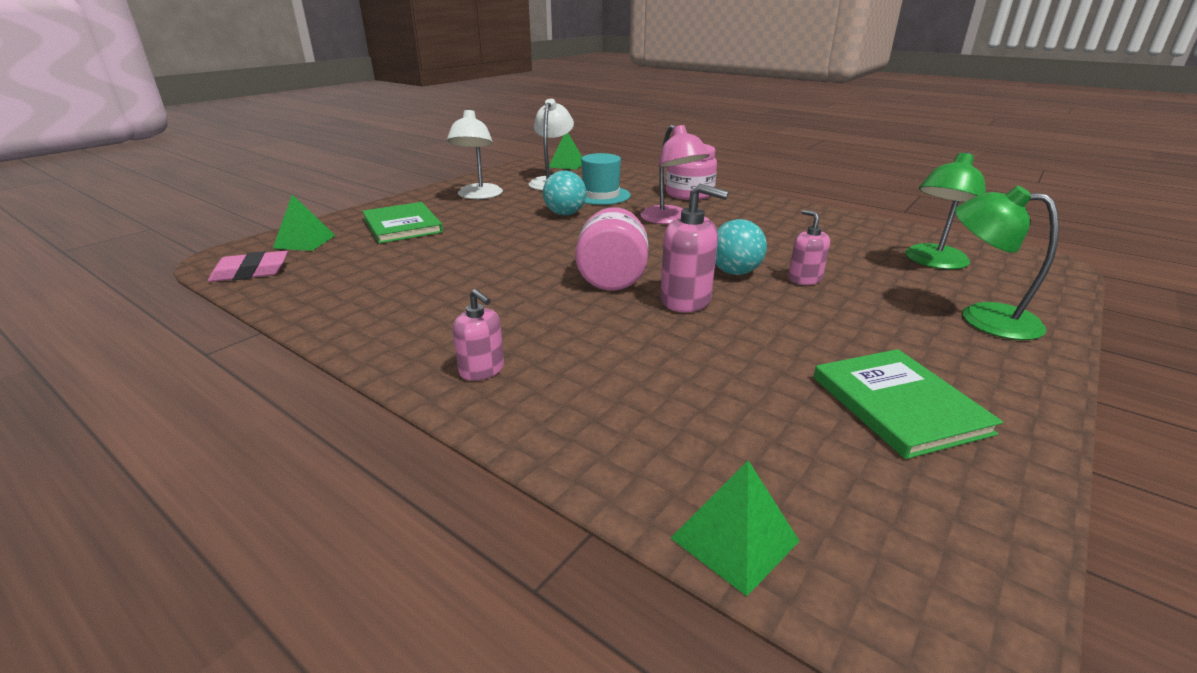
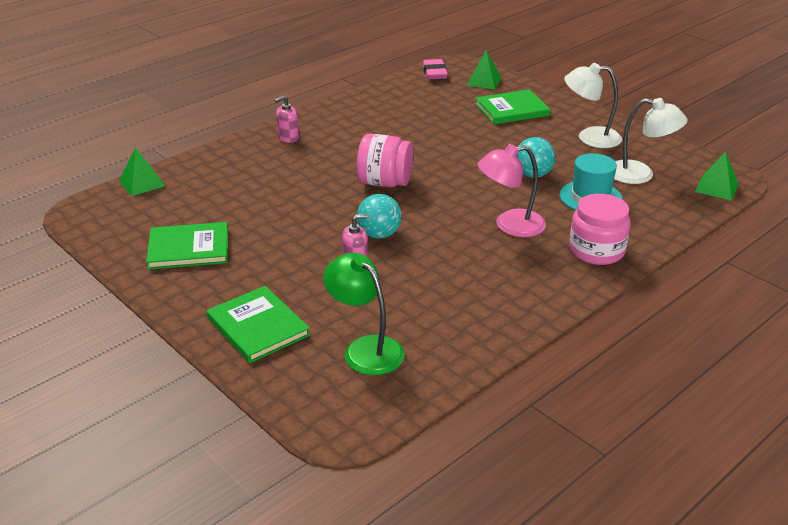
camera: 100 degrees right, 5 degrees up
(686, 300) = (340, 206): pink soap dispenser -> none
(983, 318) = (258, 327): green lamp -> green book

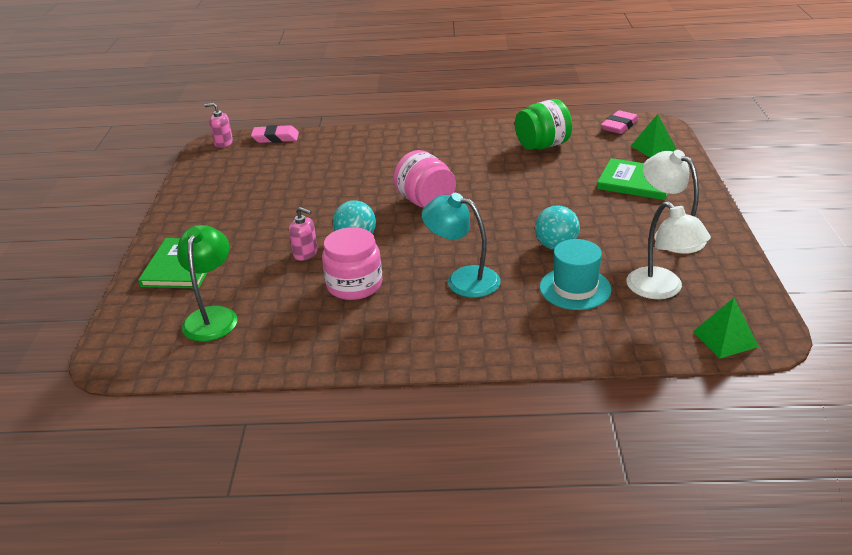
camera: 45 degrees right, 0 degrees up
(142, 183) = (275, 138): green pyramid -> pink eraser
(189, 248) = (230, 194): green book -> none
(288, 138) = (415, 140): pink soap dispenser -> pink soap dispenser (223, 143)
(402, 106) = (542, 145): none -> green jar
(510, 225) = (463, 279): pink lamp -> turquoise lamp
(596, 251) = (498, 336): pink jar -> pink jar (354, 285)

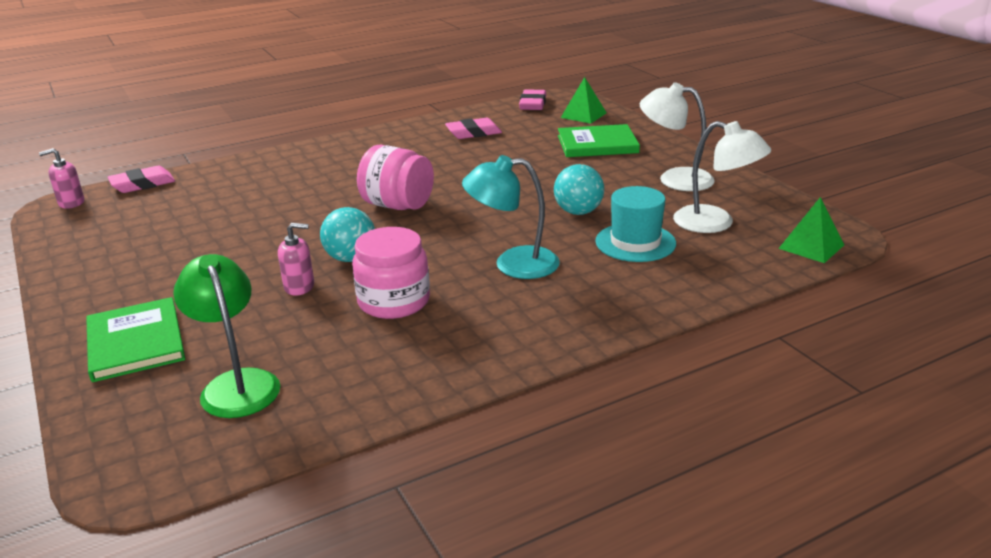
camera: 30 degrees left, 5 degrees down
(542, 145) = (473, 133): green jar -> pink eraser

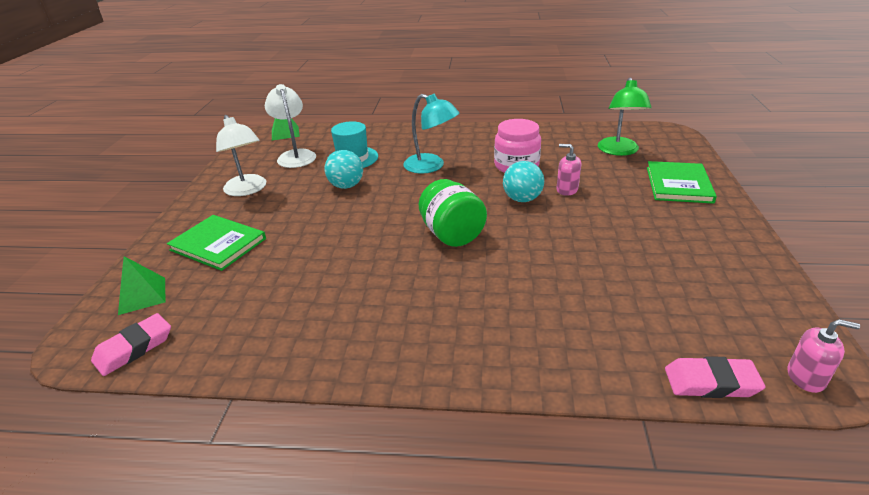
camera: 145 degrees left, 5 degrees up
(397, 205) = (452, 235): pink jar -> green jar
(473, 133) = (274, 314): pink eraser -> none

